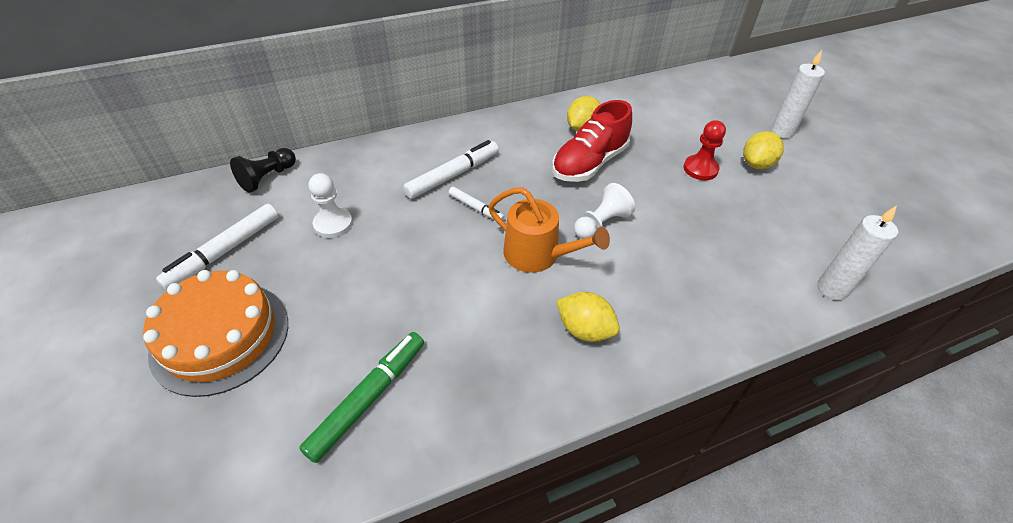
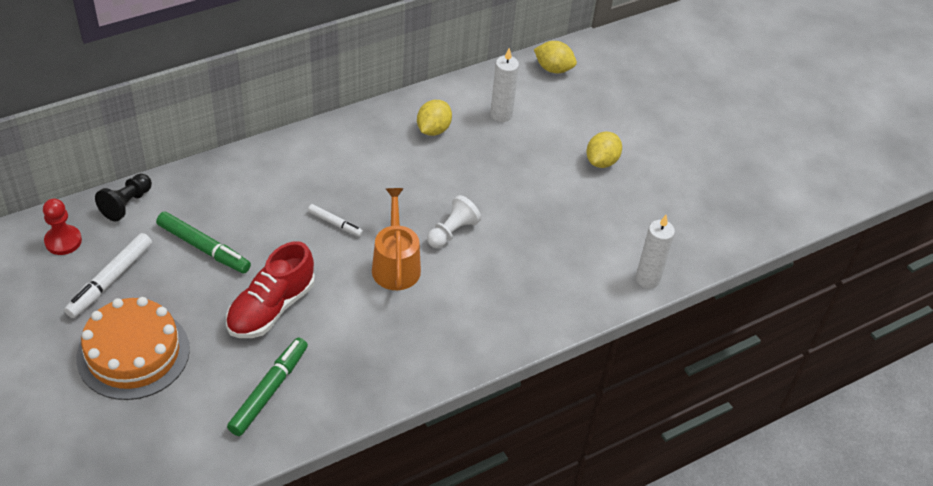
camera: 10 degrees left, 0 degrees up
(333, 224) = (204, 248): white pawn -> green marker
(453, 175) = (309, 190): white marker -> none
(537, 255) = (395, 265): orange watering can -> orange watering can turned 120 degrees counterclockwise
(584, 329) = (438, 327): yellow lemon -> yellow lemon (553, 69)
(589, 163) = (441, 170): red shoe -> red shoe (271, 308)
(700, 169) = (547, 170): red pawn -> red pawn (63, 241)
(782, 132) = (632, 123): white candle -> white candle (501, 114)

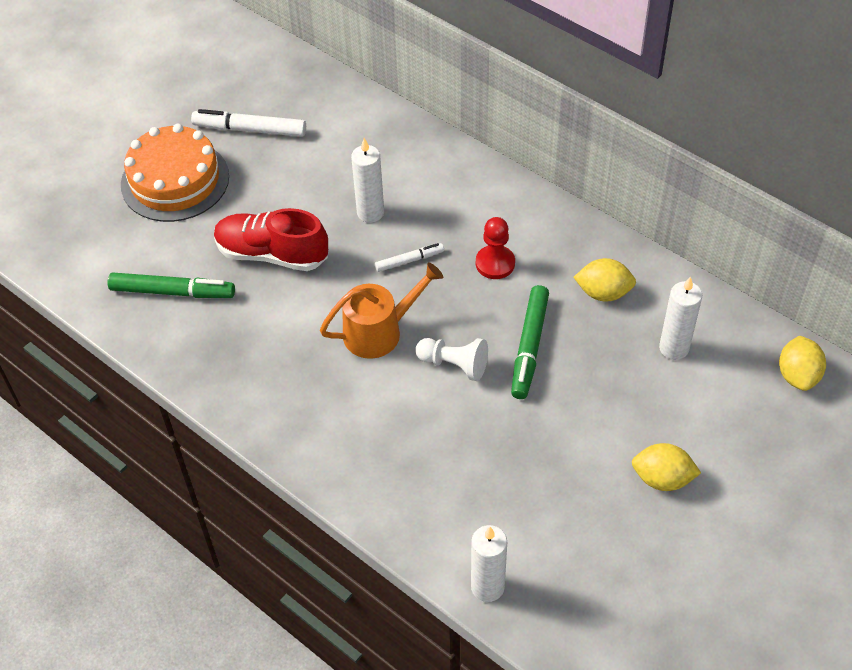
camera: 75 degrees right, 5 degrees up
(63, 241) = (279, 80): red pawn -> red pawn (495, 263)
(126, 204) = (346, 100): black pawn -> none
(204, 248) = (322, 175): green marker -> green marker (529, 347)
(268, 230) = (370, 213): none -> white candle
(335, 223) = (409, 260): white marker -> white marker turned 120 degrees counterclockwise

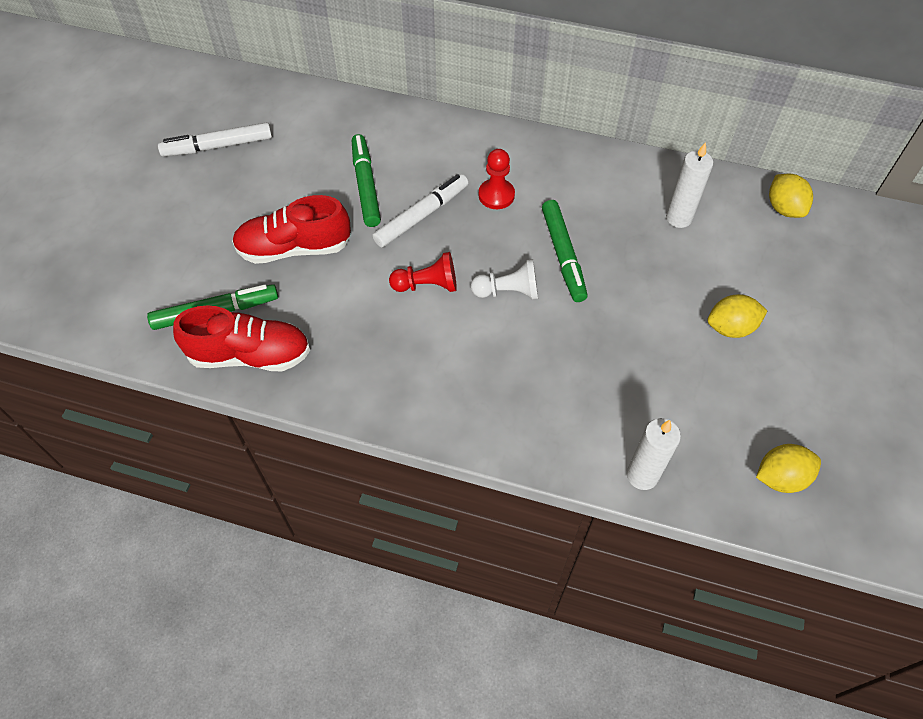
camera: 25 degrees left, 5 degrees up
(175, 180) = (168, 211): orange cake -> none
(183, 343) = (250, 355): none -> red shoe
(370, 213) = (365, 185): white candle -> green marker
(379, 332) = (427, 285): orange watering can -> red pawn
(409, 260) = (421, 215): white marker -> white marker, size x1.75
(603, 293) = (598, 191): yellow lemon -> yellow lemon (780, 477)

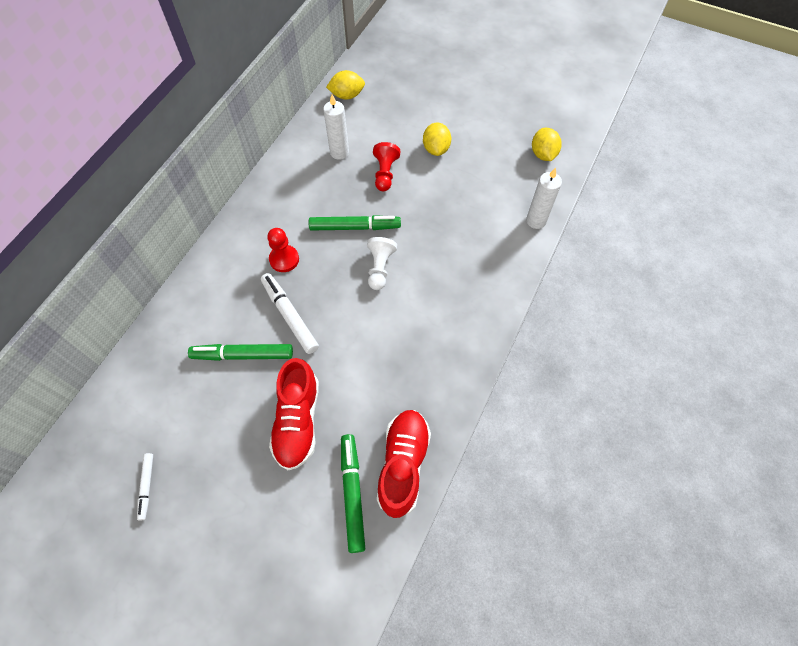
camera: 80 degrees left, 5 degrees up
(218, 146) = (147, 486): white marker -> white marker, size x0.57
(427, 285) = (361, 321): red pawn -> red pawn (385, 173)

